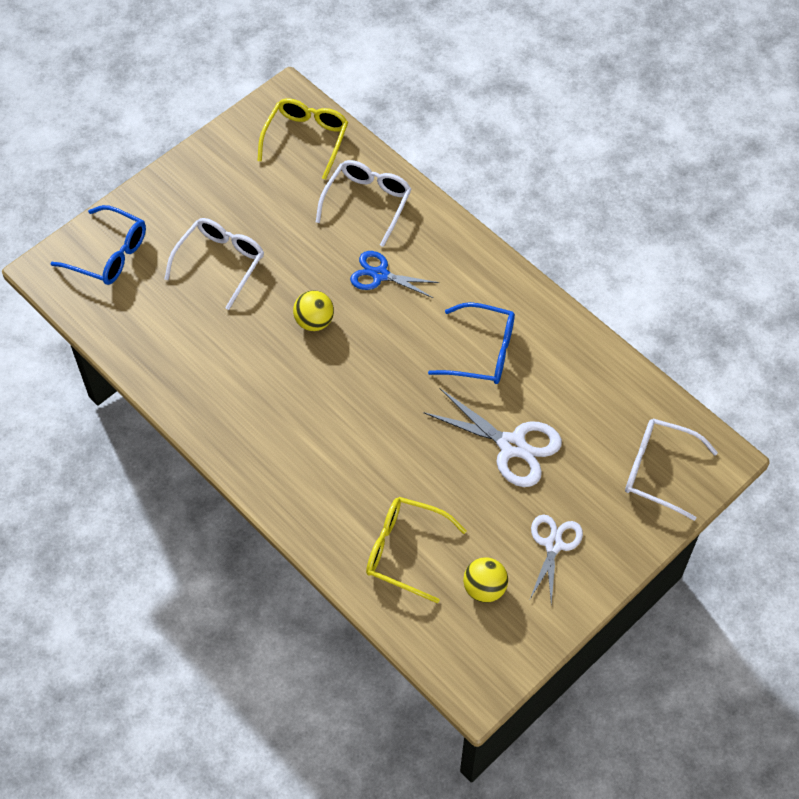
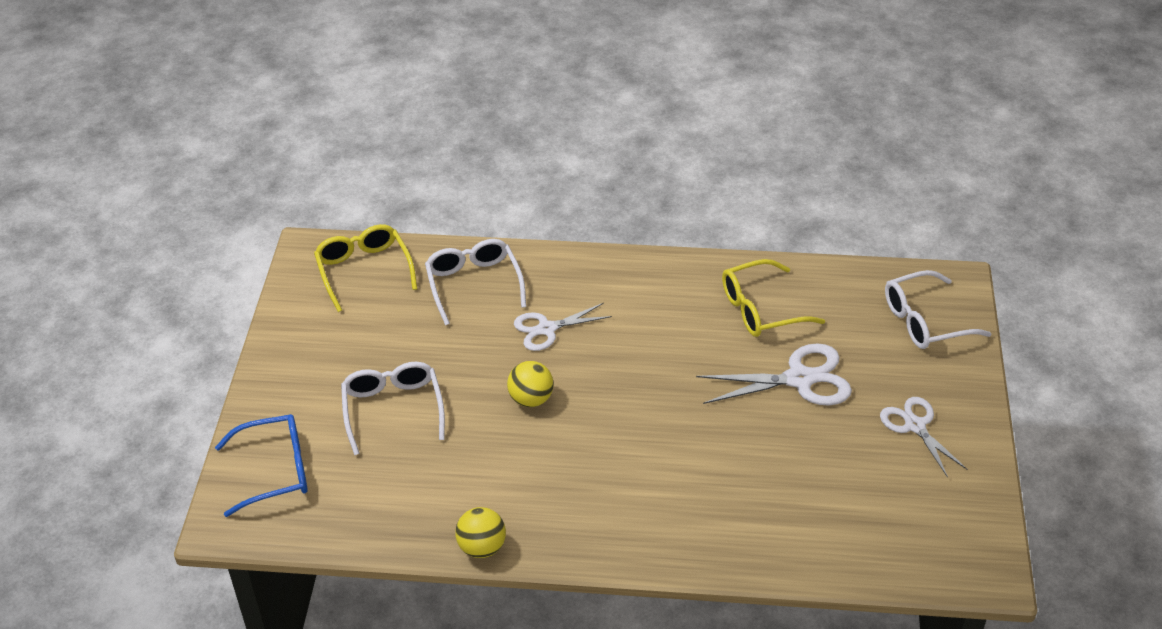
camera: 40 degrees left, 15 degrees down
(380, 275) = (547, 329): blue scissors -> white scissors
(405, 551) = (810, 515): yellow glasses -> yellow glasses (761, 309)
(482, 352) = (696, 329): blue glasses -> none
(484, 588) = (903, 495): yellow ball -> yellow ball (482, 547)

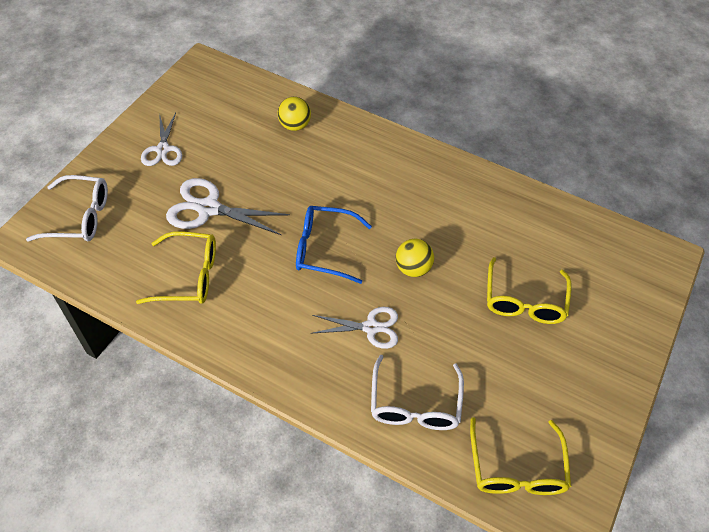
camera: 160 degrees left, 10 degrees up
(275, 471) = (626, 283): blue glasses -> blue glasses (324, 249)
(393, 409) = (524, 301): white glasses -> yellow glasses
(482, 547) = (489, 177): yellow ball -> yellow ball (294, 125)

